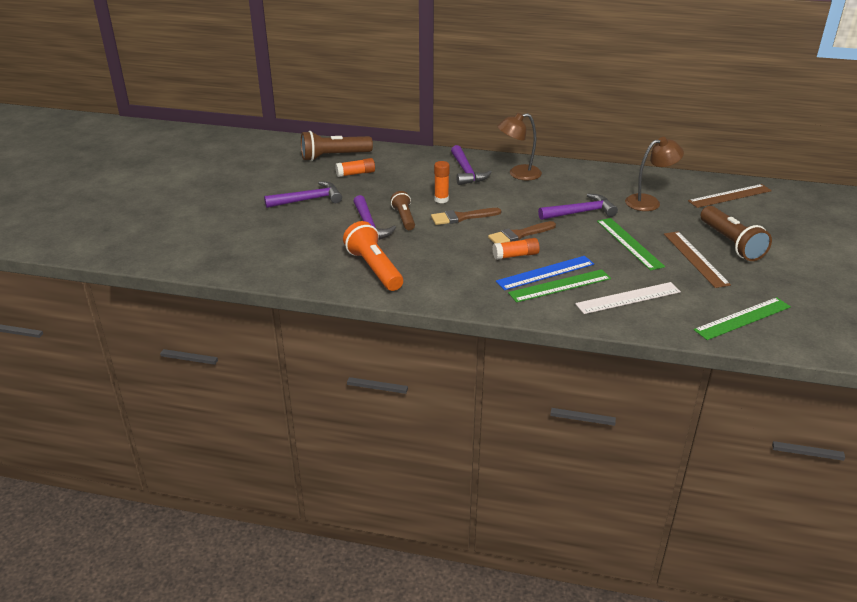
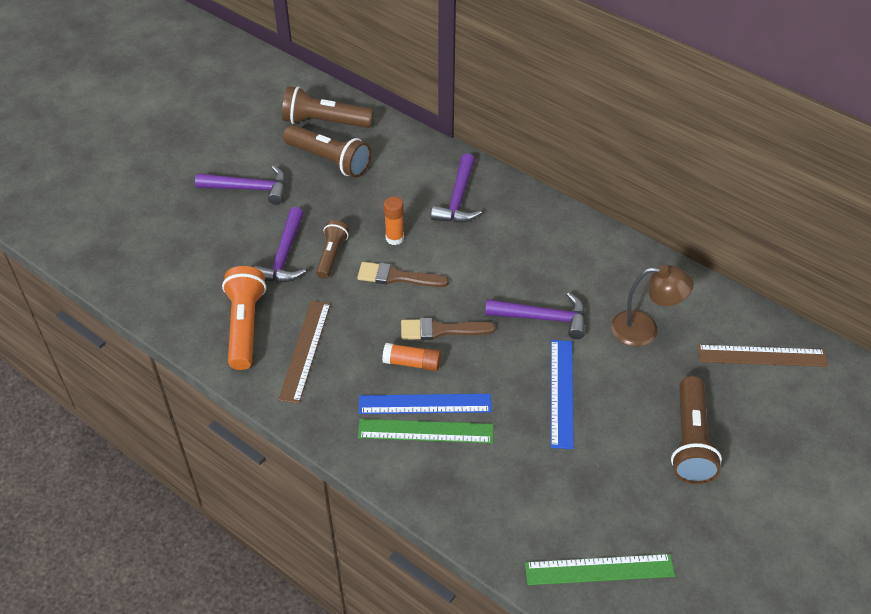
camera: 25 degrees right, 15 degrees up
(356, 173) = (329, 160): orange glue stick -> brown flashlight
(518, 174) = (518, 223): brown lamp -> none
(628, 298) = (489, 482): white ruler -> none
(629, 243) = (561, 393): green ruler -> blue ruler
(695, 258) = (623, 449): brown ruler -> brown ruler (305, 350)

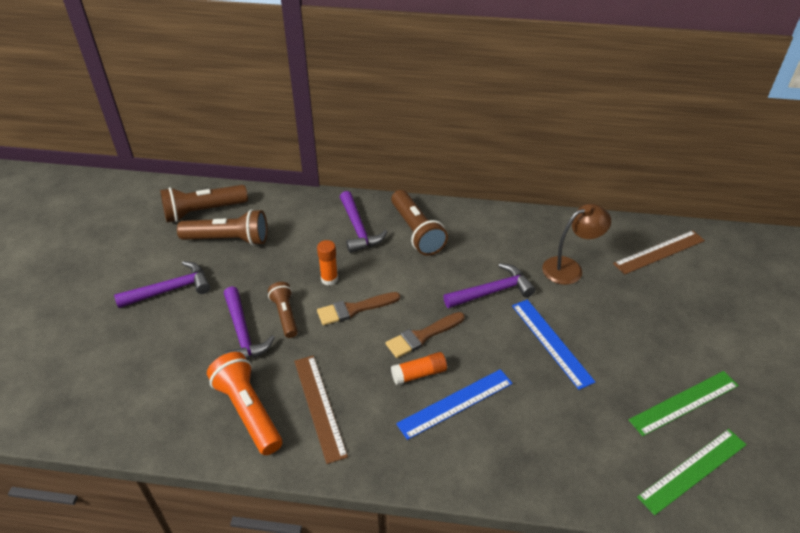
camera: 30 degrees left, 5 degrees down
(425, 431) = (473, 426): green ruler -> green ruler (684, 403)
(690, 441) = (667, 335): brown flashlight -> brown flashlight (416, 232)

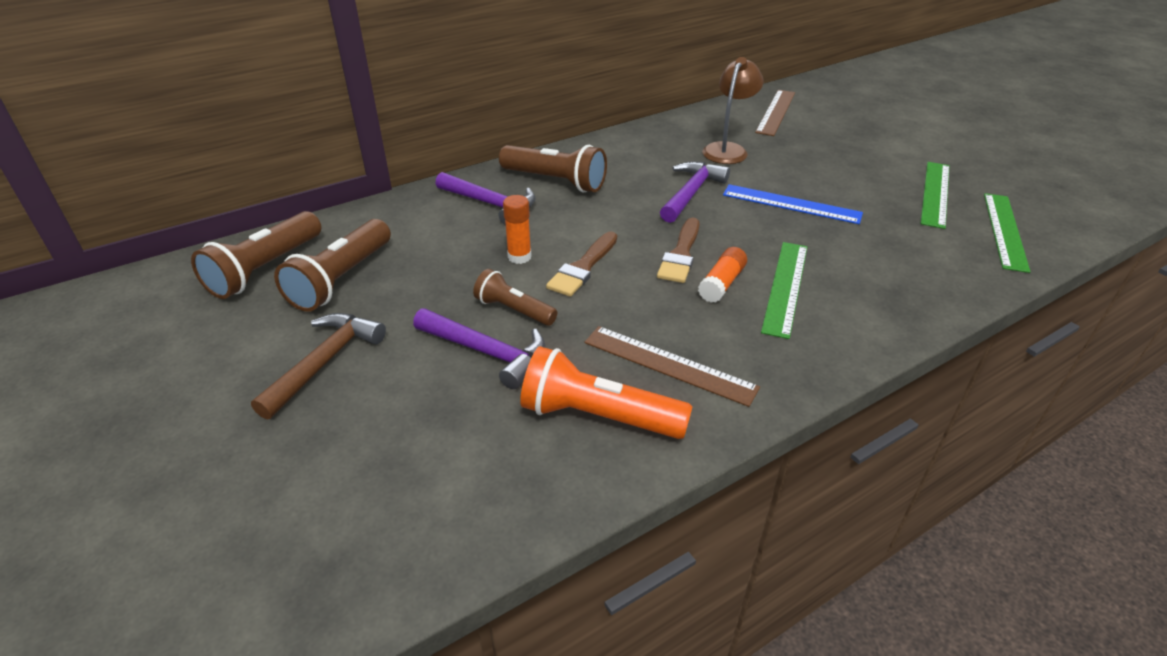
camera: 40 degrees left, 5 degrees down
(170, 290) = (324, 362): purple hammer -> brown hammer
(228, 240) = (341, 279): brown flashlight -> brown flashlight turned 150 degrees clockwise
(455, 403) = (785, 287): blue ruler -> green ruler

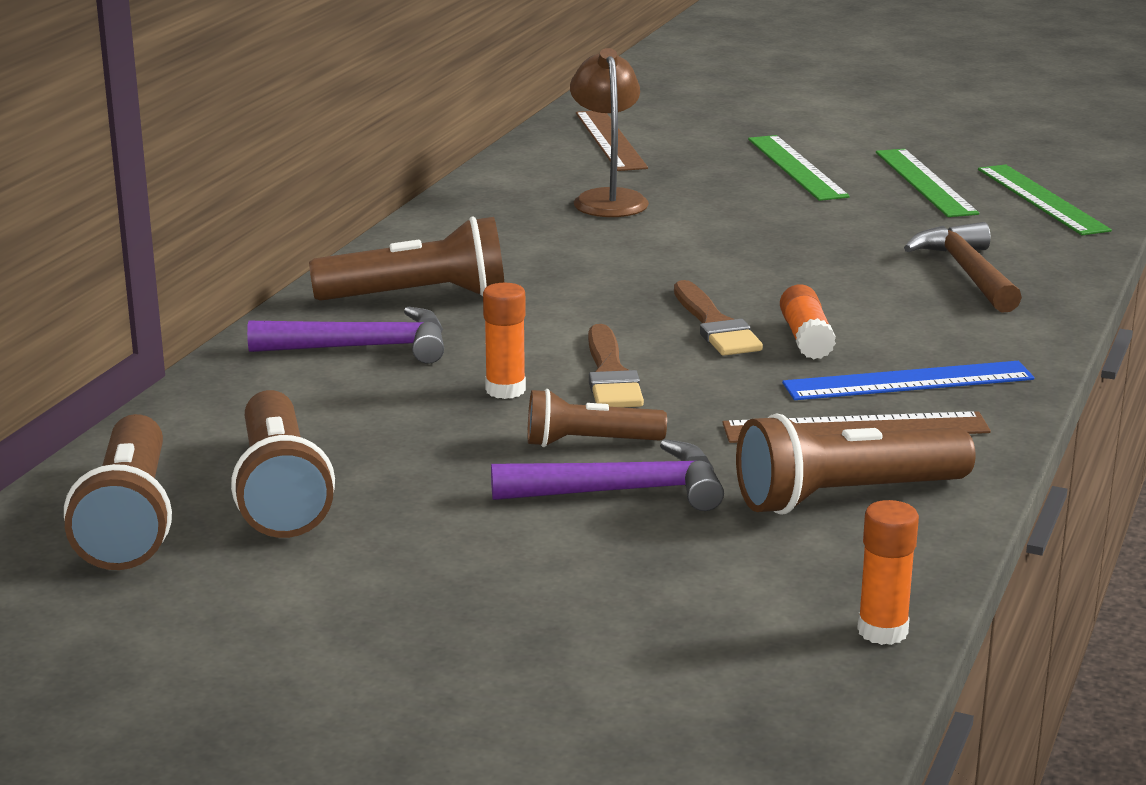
camera: 35 degrees left, 15 degrees down
(324, 362) = (418, 575): brown hammer -> brown hammer (968, 273)
(486, 539) = (882, 631): none -> orange glue stick
(598, 416) = (845, 496): orange flashlight -> brown flashlight
(691, 193) = (631, 259): purple hammer -> none
(785, 287) = (882, 319): green ruler -> green ruler (796, 167)
(791, 204) = (774, 237): blue ruler -> blue ruler (908, 381)

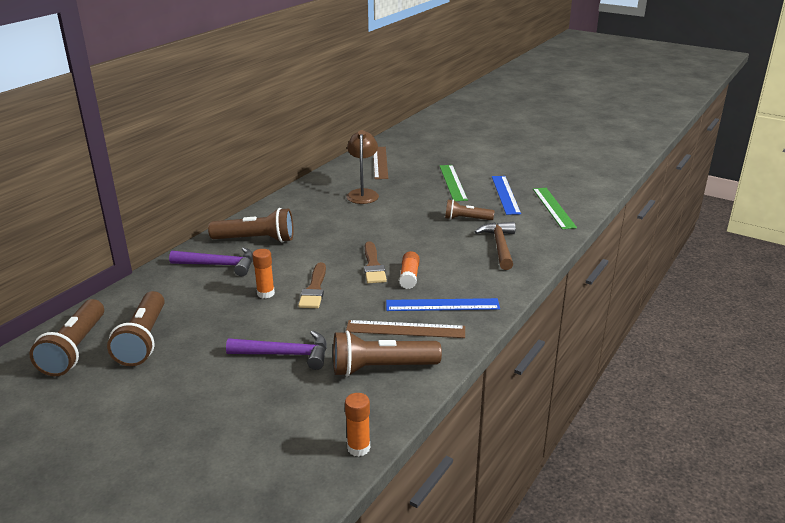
camera: 10 degrees right, 5 degrees up
(589, 442) = (286, 326): brown flashlight -> brown flashlight (466, 219)
(925, 182) = (505, 194): green ruler -> blue ruler

